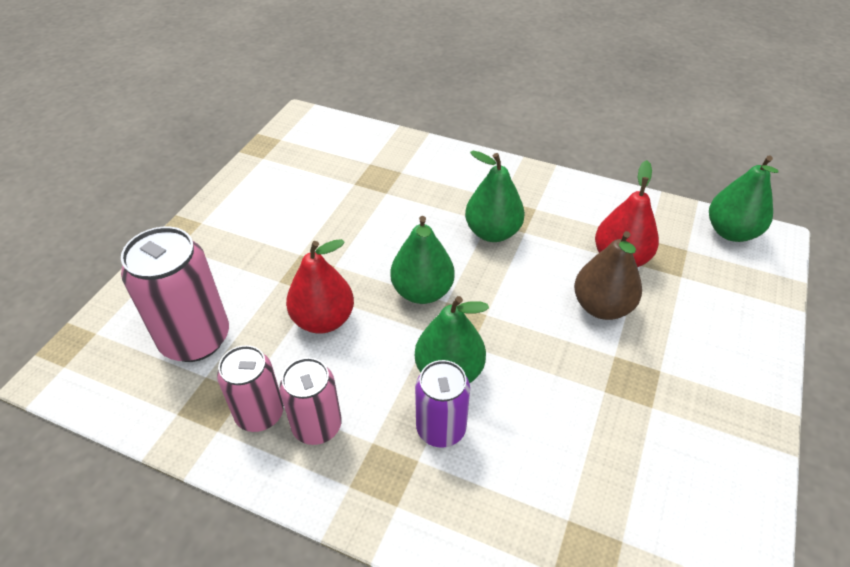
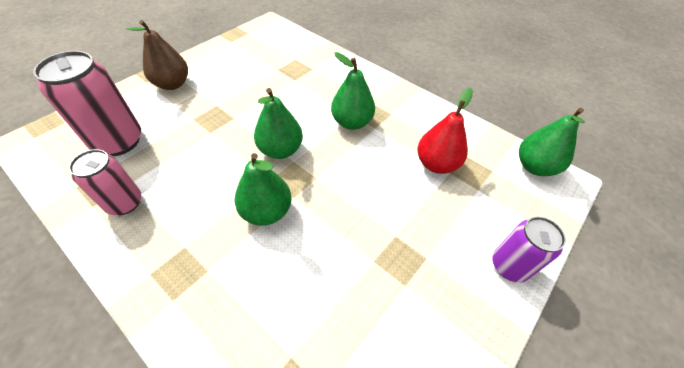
camera: 15 degrees right, 5 degrees up
(317, 426) = (155, 223): pink can -> none
(323, 320) = (204, 151): red pear -> none
(441, 428) = (237, 252): purple can -> purple can (509, 266)
(602, 307) = (404, 195): brown pear -> brown pear (172, 84)

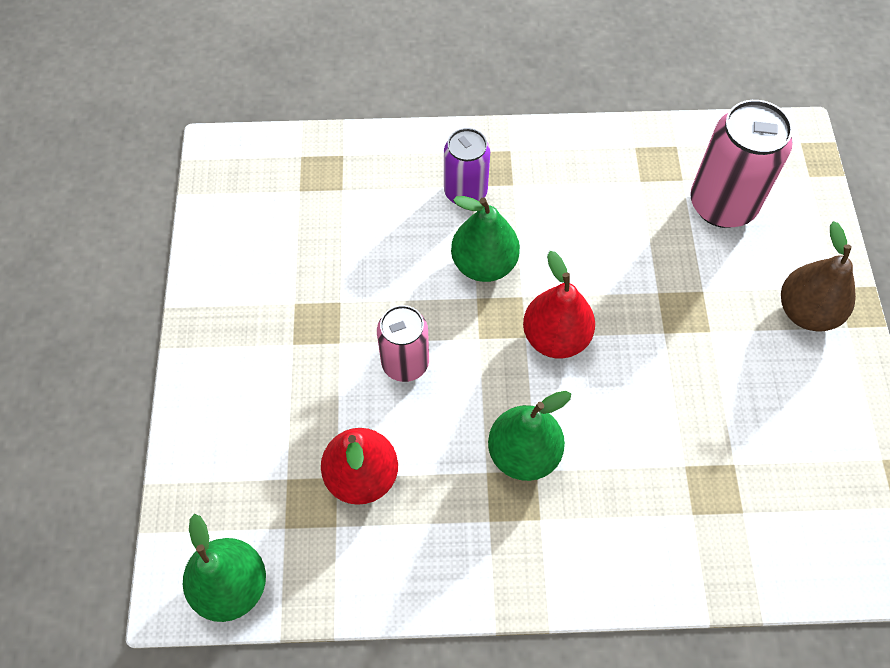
camera: 140 degrees right, 10 degrees up
(125, 203) = (614, 170): pink can -> pink can (405, 363)
(280, 150) = (555, 337): green pear -> red pear
(509, 266) = (205, 401): purple can -> purple can (465, 192)

